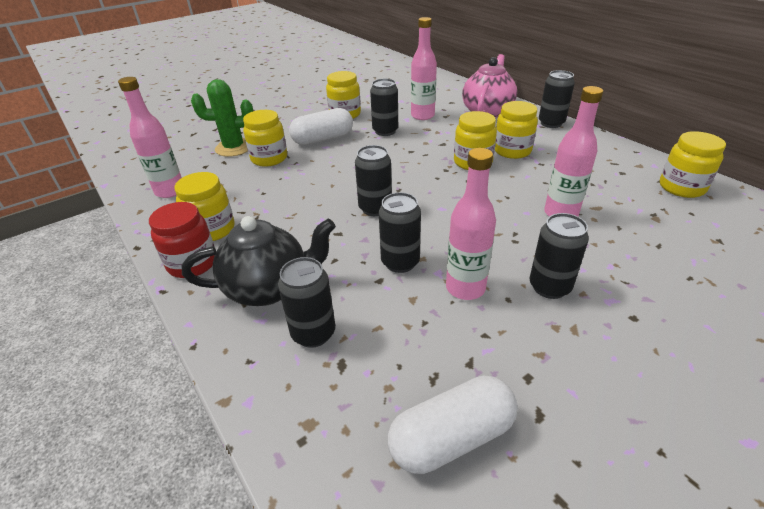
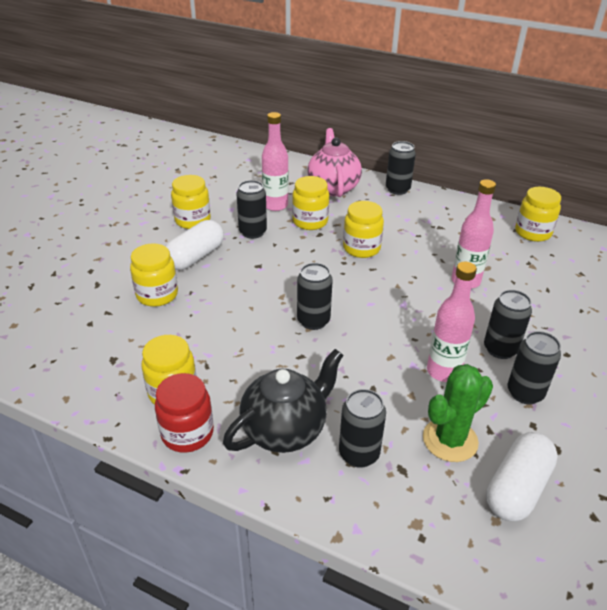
camera: 30 degrees left, 0 degrees up
(170, 191) = (79, 365): pink bottle -> none
(234, 148) = (102, 292): green cactus -> green cactus (450, 440)
(400, 262) = (376, 366): black can -> black can (525, 393)
(512, 151) = (386, 227): yellow jar -> yellow jar (310, 221)

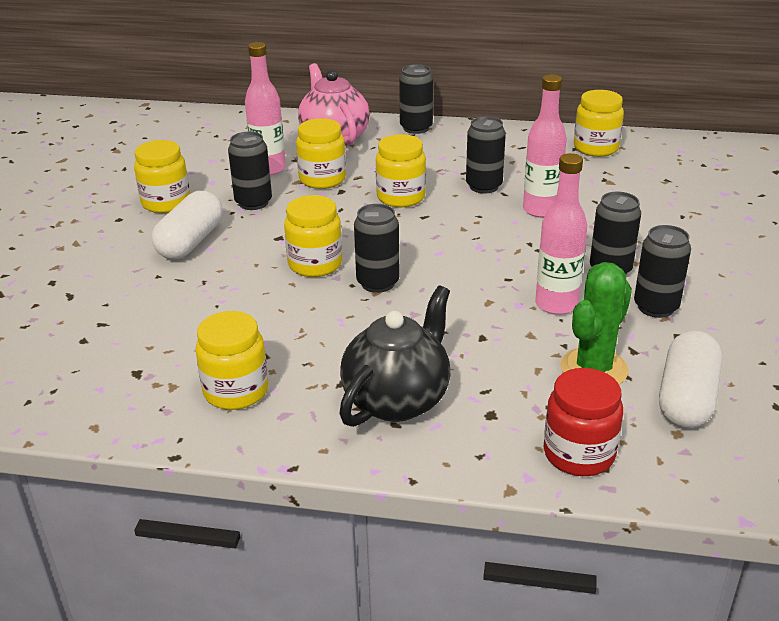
camera: 15 degrees left, 5 degrees down
(157, 295) = (160, 292): yellow jar -> yellow jar (315, 264)
(187, 433) = (277, 429): red jar -> red jar (579, 454)
(359, 454) = (496, 404): black can -> black can (484, 186)

